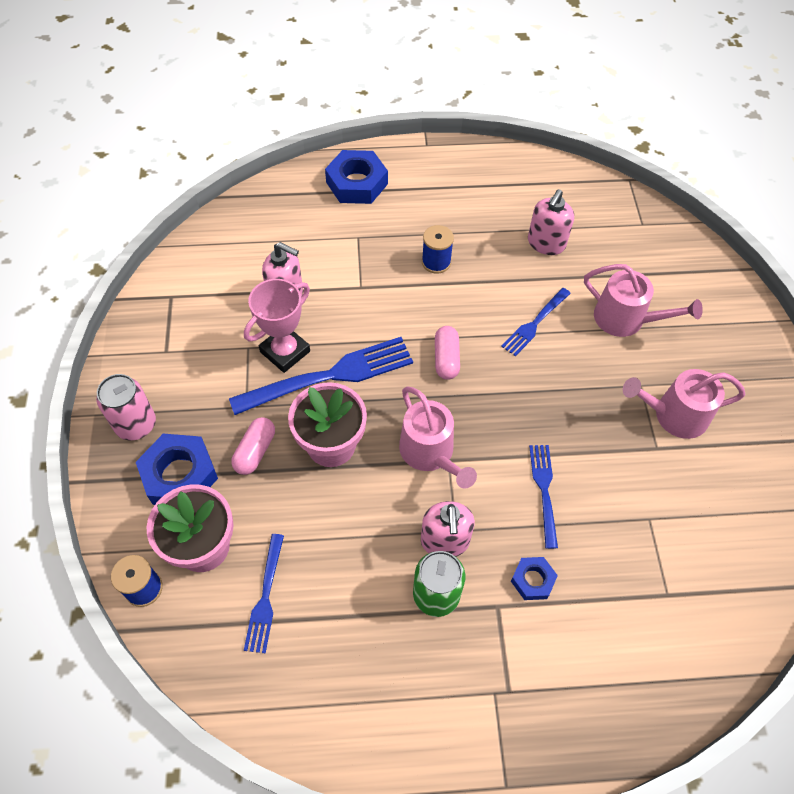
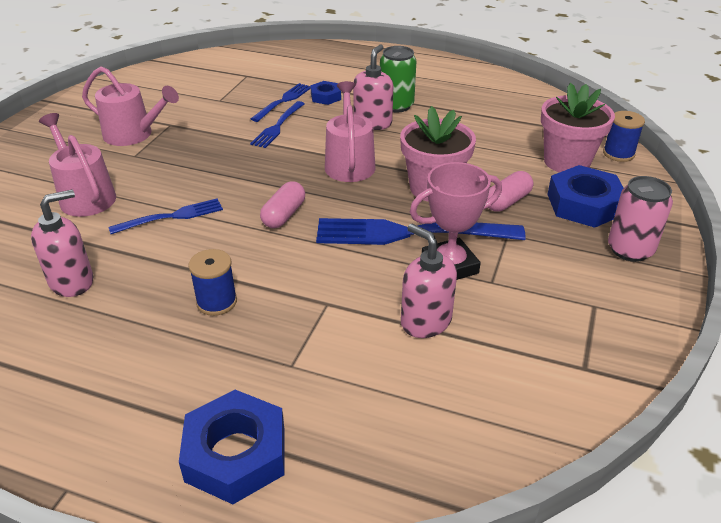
camera: 155 degrees left, 20 degrees down
(265, 597) = (521, 130): blue fork -> blue fork (283, 101)

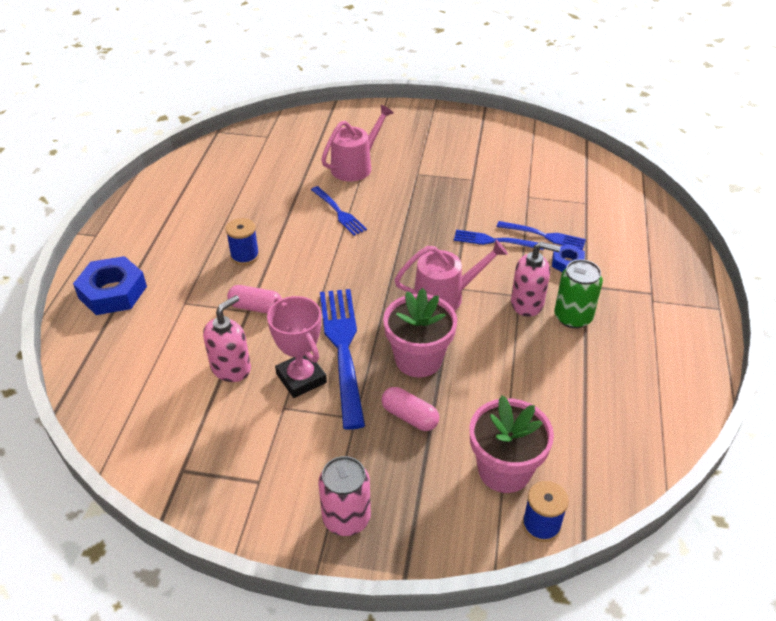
camera: 80 degrees right, 5 degrees up
(72, 281) = (259, 188): pink soap dispenser -> none
(133, 135) = (448, 165): pink watering can -> none
(284, 215) = (353, 270): pink capsule -> pink capsule (256, 307)
(584, 204) = (420, 482): blue nut -> none

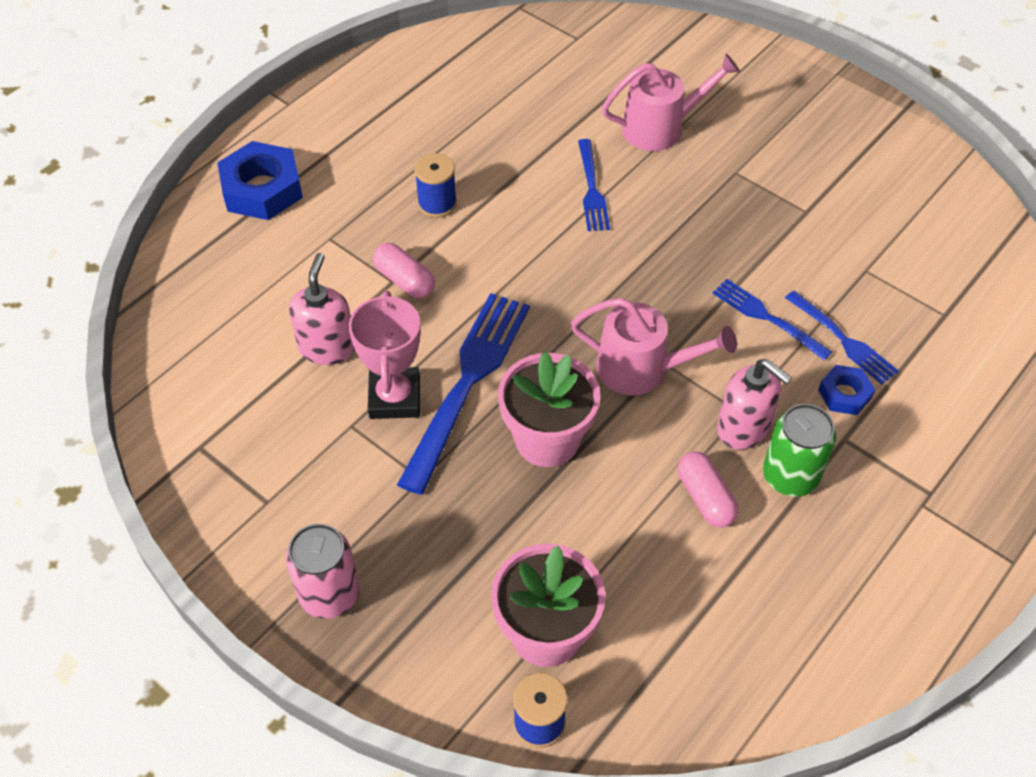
camera: 30 degrees right, 10 degrees up
(231, 368) = (327, 347): pink soap dispenser -> pink soap dispenser turned 60 degrees counterclockwise
(409, 417) = (484, 508): pink capsule -> pink capsule (705, 498)

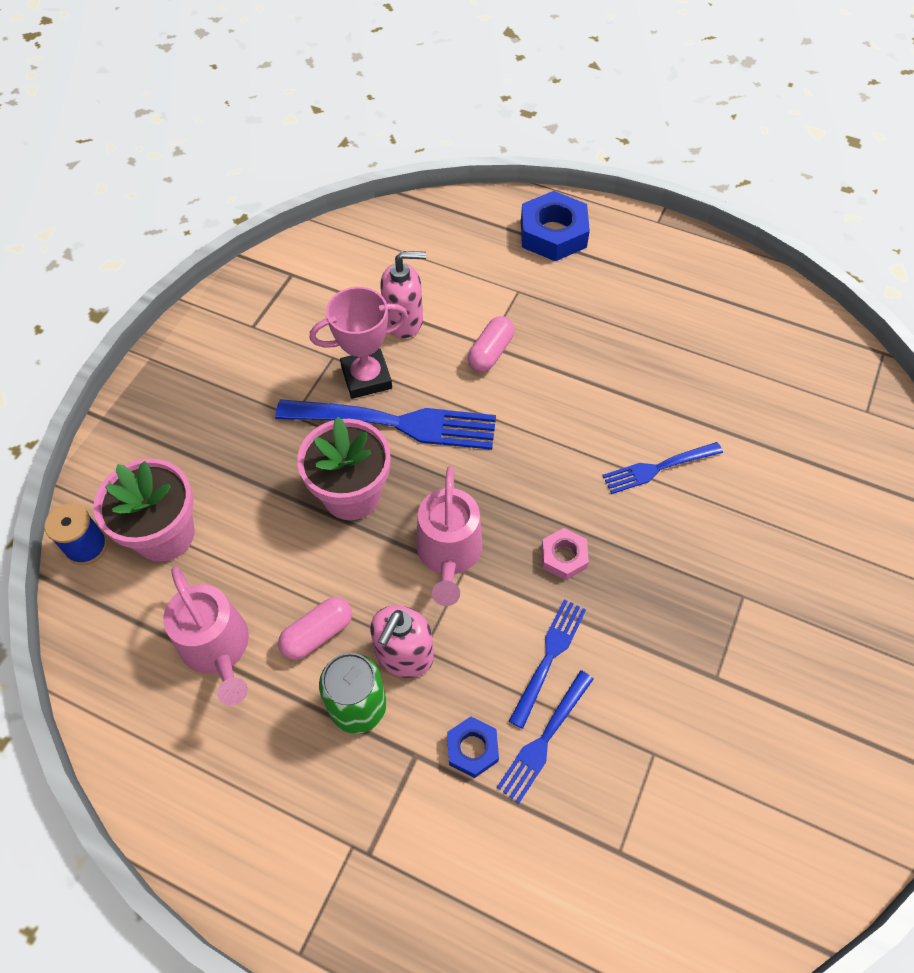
camera: 75 degrees right, 5 degrees up
(329, 594) = (180, 385): pink can -> none
(437, 204) = (587, 352): blue spool -> none
(660, 128) = (773, 512): pink watering can -> pink watering can (217, 648)
(667, 281) = (564, 557): none -> pink nut

